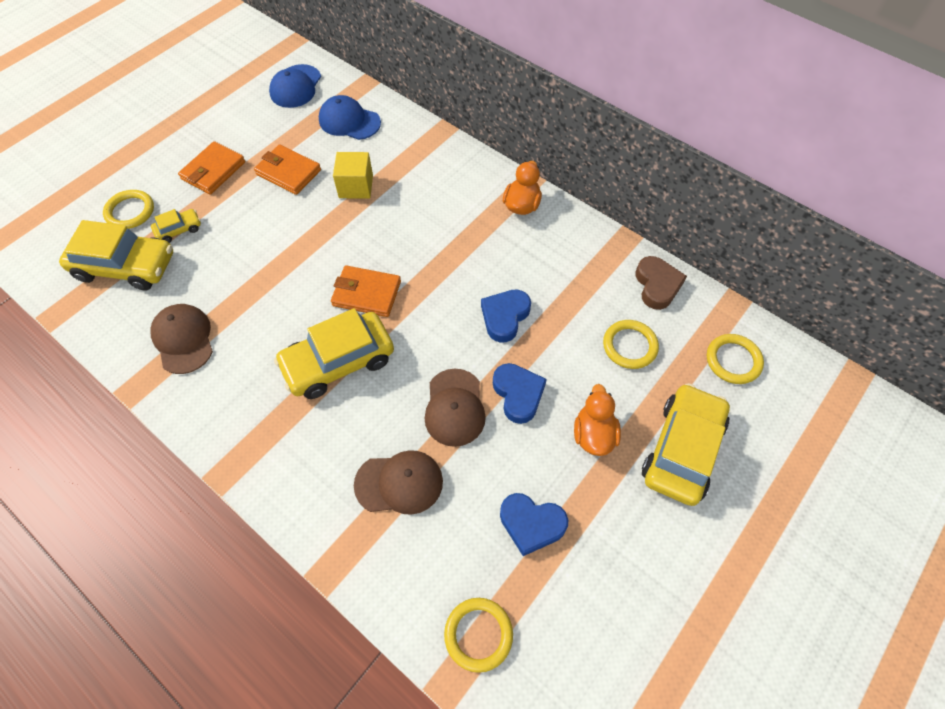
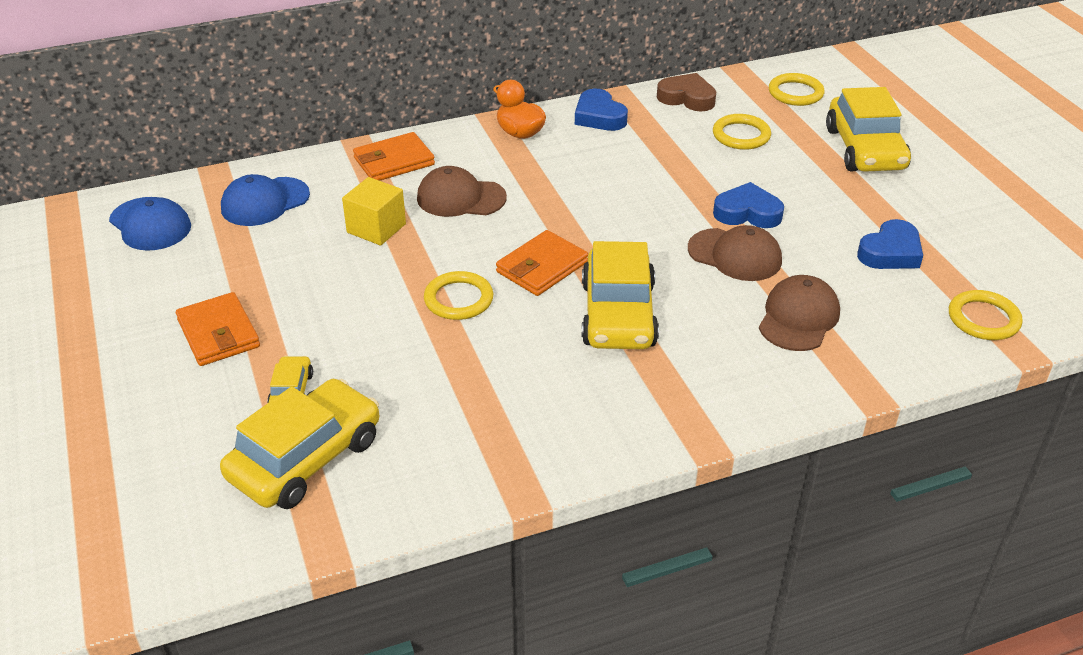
camera: 60 degrees left, 20 degrees down
(130, 211) = (206, 431): yellow ring -> yellow ring (458, 299)
(183, 339) = (482, 431): brown cap -> brown cap (461, 198)
(288, 172) = (295, 272): orange wallet -> orange wallet (394, 161)
(505, 317) = (651, 190): blue heart -> blue heart (599, 116)
(593, 434) = (820, 187): orange duck -> none
(682, 449) = (865, 149): yellow car -> yellow car turned 150 degrees counterclockwise

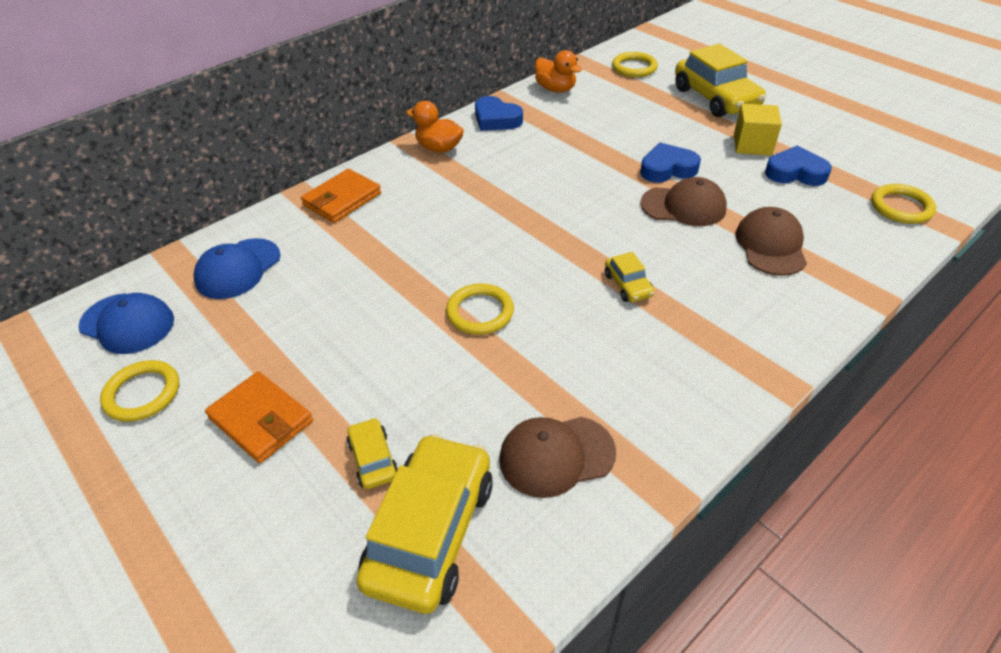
camera: 20 degrees left, 5 degrees up
(376, 228) = (362, 265): yellow cube -> yellow cube (752, 145)
(461, 198) = (423, 217): brown cap -> brown cap (556, 456)
(542, 267) = (534, 261): orange wallet -> none
(618, 314) = (628, 285): yellow car -> yellow car, size x0.47
(687, 98) = (555, 89): brown heart -> orange duck
(741, 135) = (617, 109): yellow ring -> yellow ring (142, 393)
(890, 252) = (795, 172): blue heart -> blue heart turned 105 degrees counterclockwise

